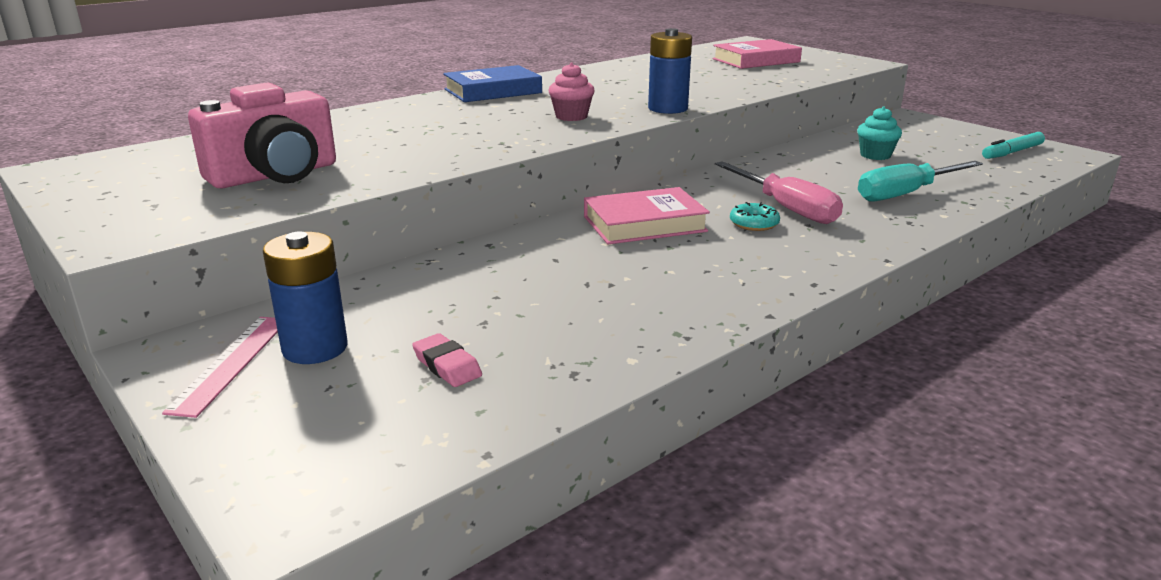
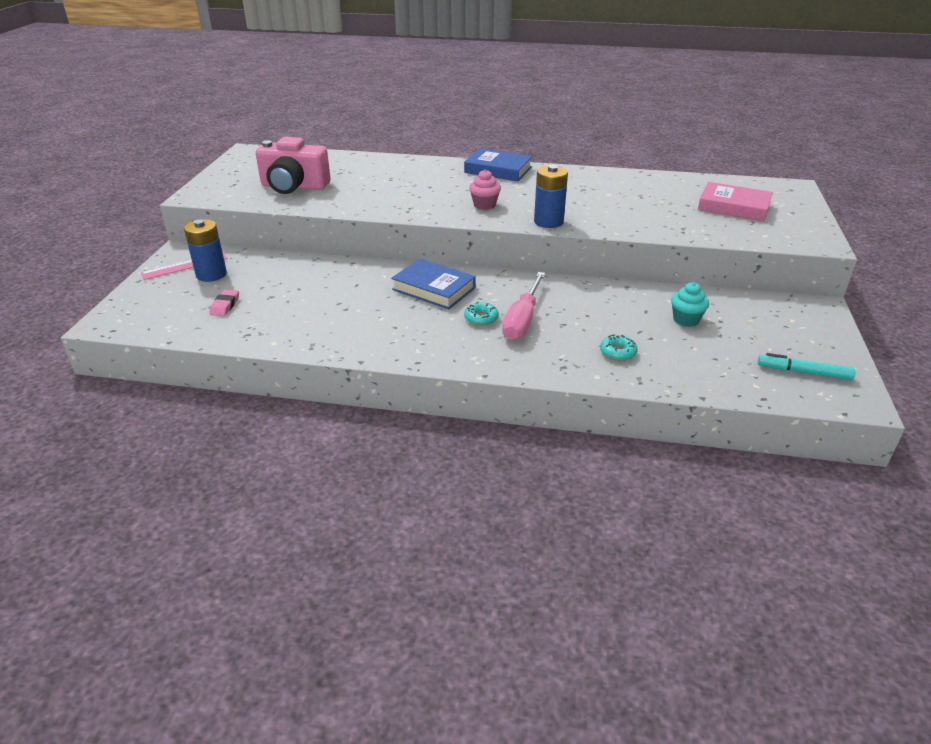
camera: 50 degrees right, 10 degrees up
(644, 224) = (433, 289): pink book -> blue book
(906, 194) = (618, 352): turquoise screwdriver -> turquoise donut

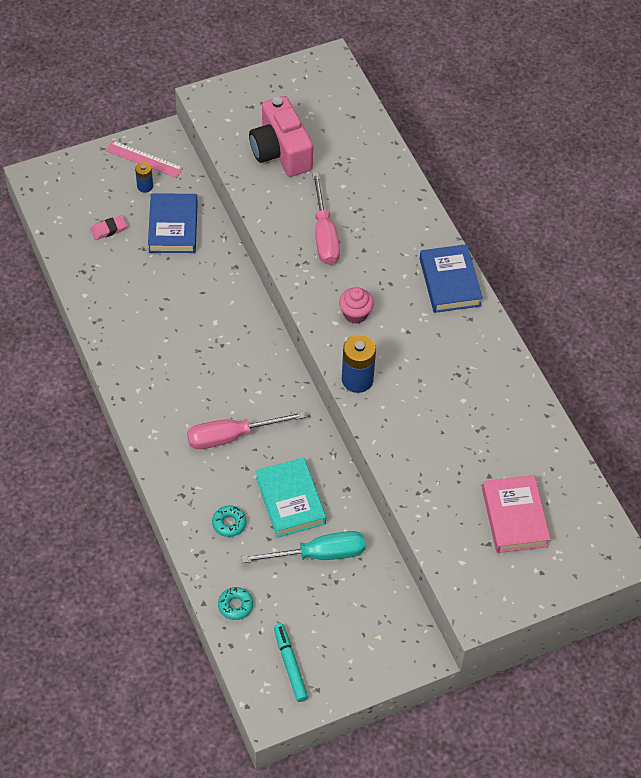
camera: 55 degrees right, 20 degrees up
(211, 274) = (145, 186): blue battery -> blue battery, size x0.55
(395, 194) = (324, 235): none -> pink screwdriver
(433, 289) = (235, 349): blue book -> blue book (173, 227)
(481, 318) = (213, 407): turquoise donut -> turquoise donut (235, 605)
(617, 314) = (290, 500): none -> turquoise book
(686, 320) = (318, 554): turquoise cupcake -> turquoise screwdriver

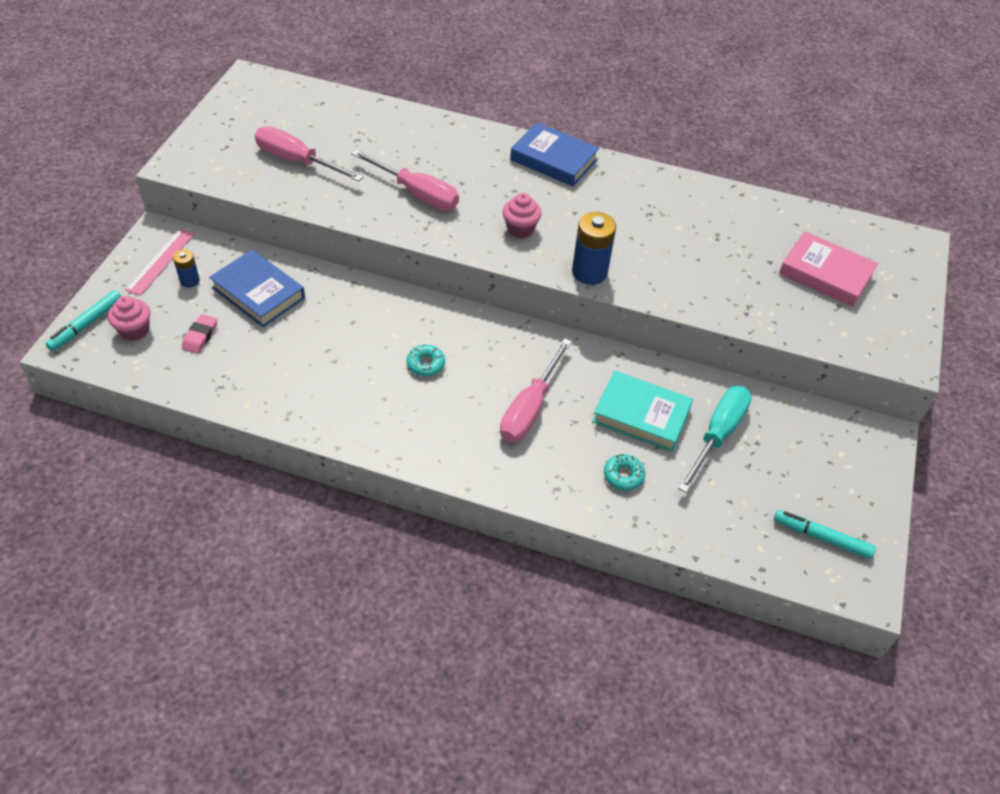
camera: 50 degrees left, 5 degrees down
(59, 171) = (86, 325): none -> turquoise marker
(79, 196) = (134, 330): none -> pink cupcake
(144, 159) = (161, 261): pink ruler -> pink ruler turned 45 degrees counterclockwise
(235, 605) = (720, 534): turquoise donut -> turquoise donut (425, 364)
(281, 151) = (297, 161): pink camera -> pink screwdriver

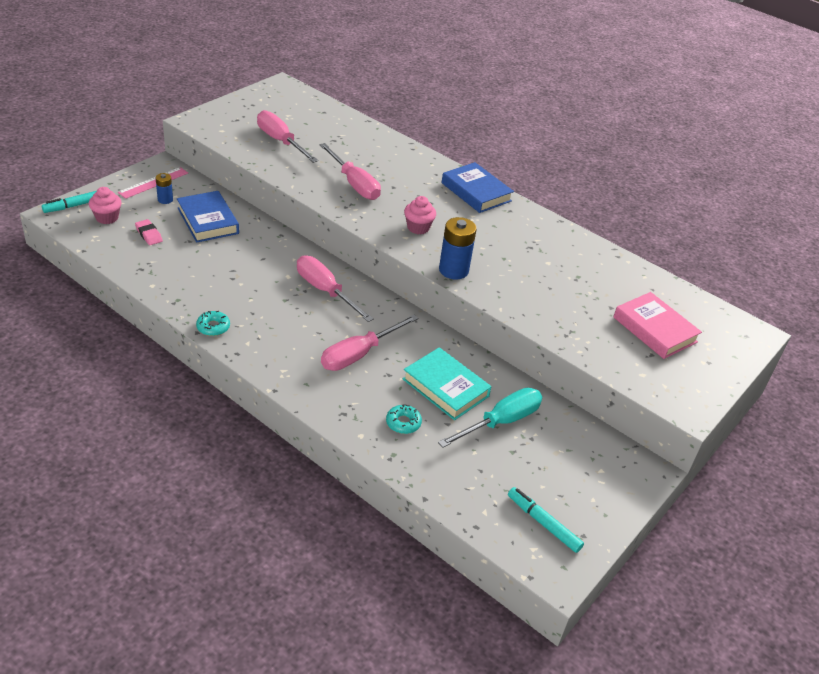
camera: 20 degrees right, 10 degrees down
(200, 336) = (149, 234): pink eraser -> pink eraser turned 75 degrees counterclockwise
(425, 364) = (298, 301): turquoise donut -> turquoise donut (213, 327)
(447, 340) = (325, 291): none -> pink screwdriver

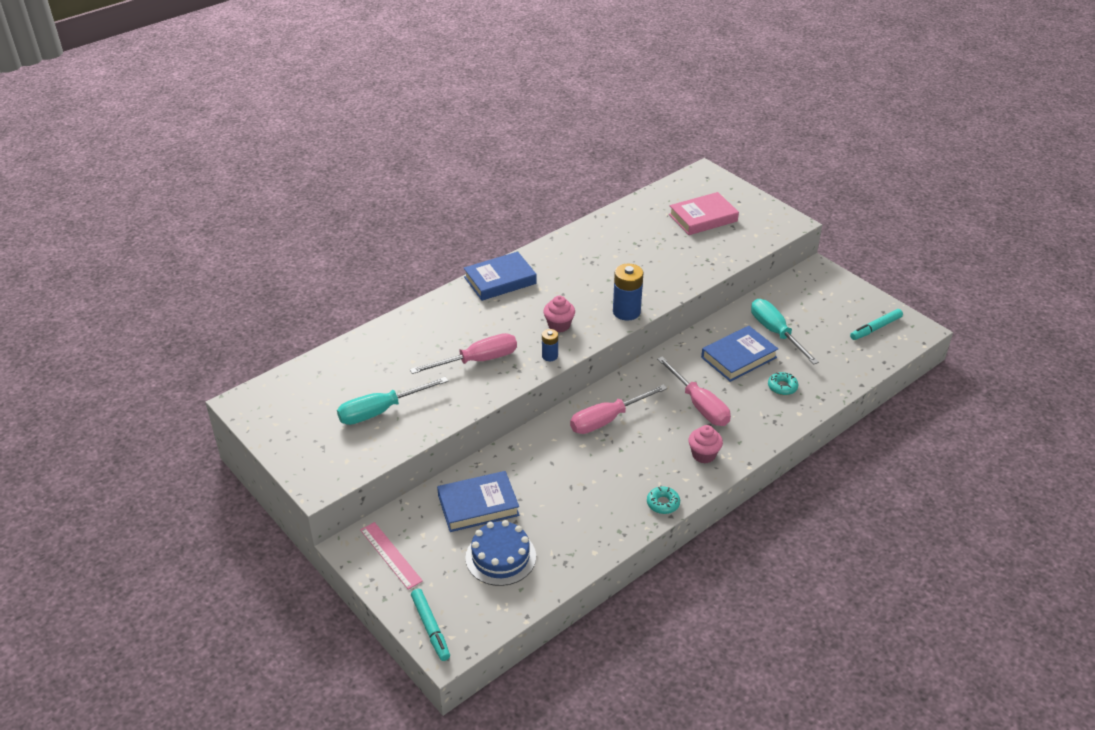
camera: 75 degrees left, 0 degrees up
(107, 218) = (462, 597): pink cupcake -> pink cupcake (703, 455)
(149, 234) = (500, 557): pink eraser -> blue cake
(165, 200) = (430, 543): blue battery -> blue battery (550, 356)
(280, 141) = (381, 411): pink screwdriver -> turquoise screwdriver
(445, 388) = (738, 357): turquoise book -> blue book

